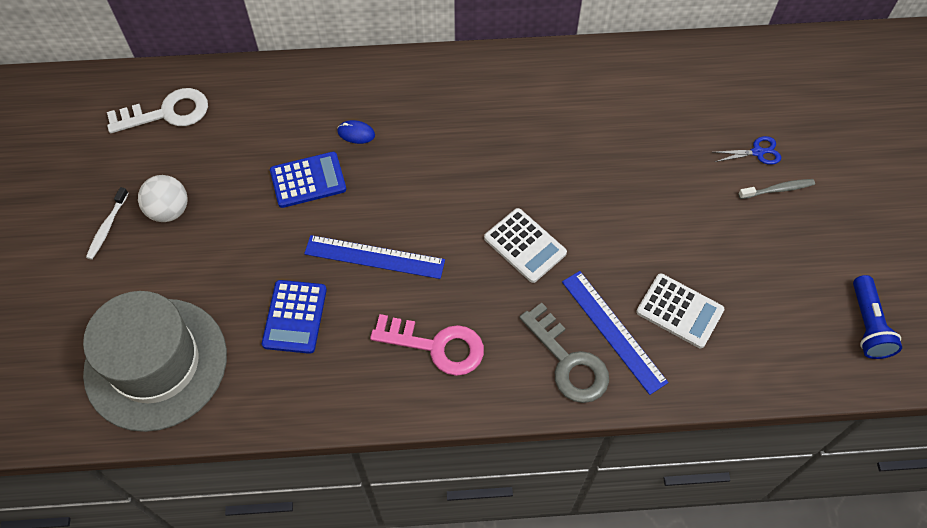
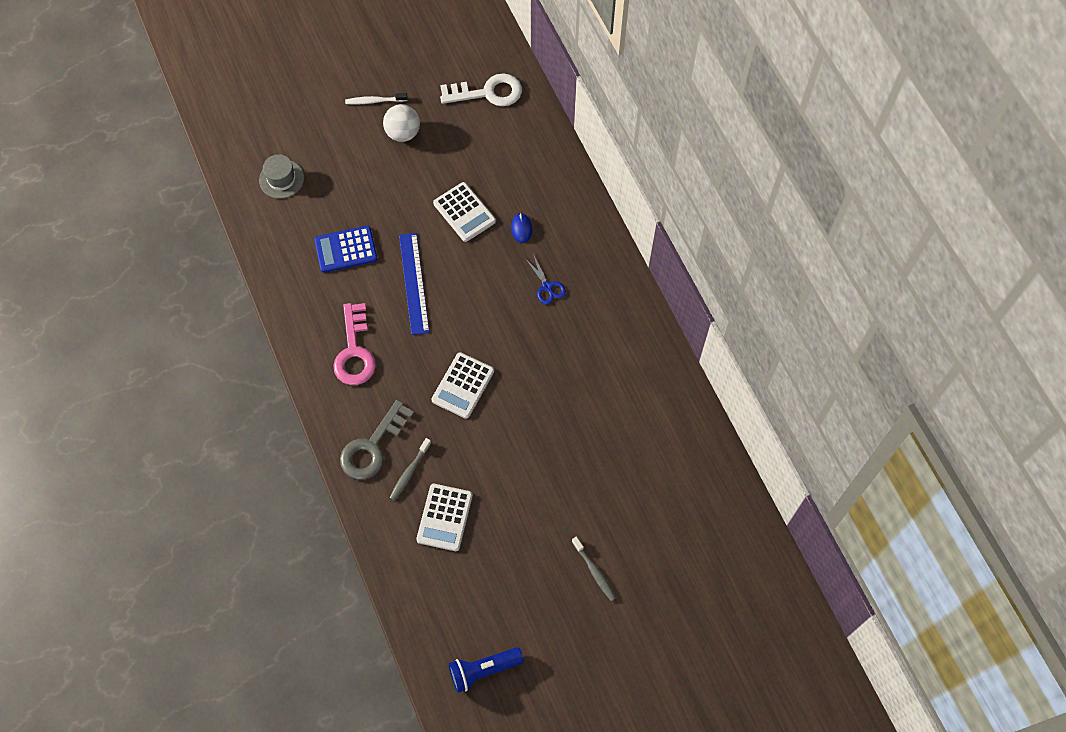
camera: 70 degrees right, 5 degrees up
(156, 363) = (281, 179): grey hat -> grey hat, size x0.44
(166, 113) = (487, 92): white key -> white key turned 60 degrees counterclockwise
(308, 180) = (464, 212): blue calculator -> white calculator
(613, 331) = (409, 472): blue ruler -> grey toothbrush
(758, 152) = (628, 546): blue scissors -> blue scissors (547, 287)

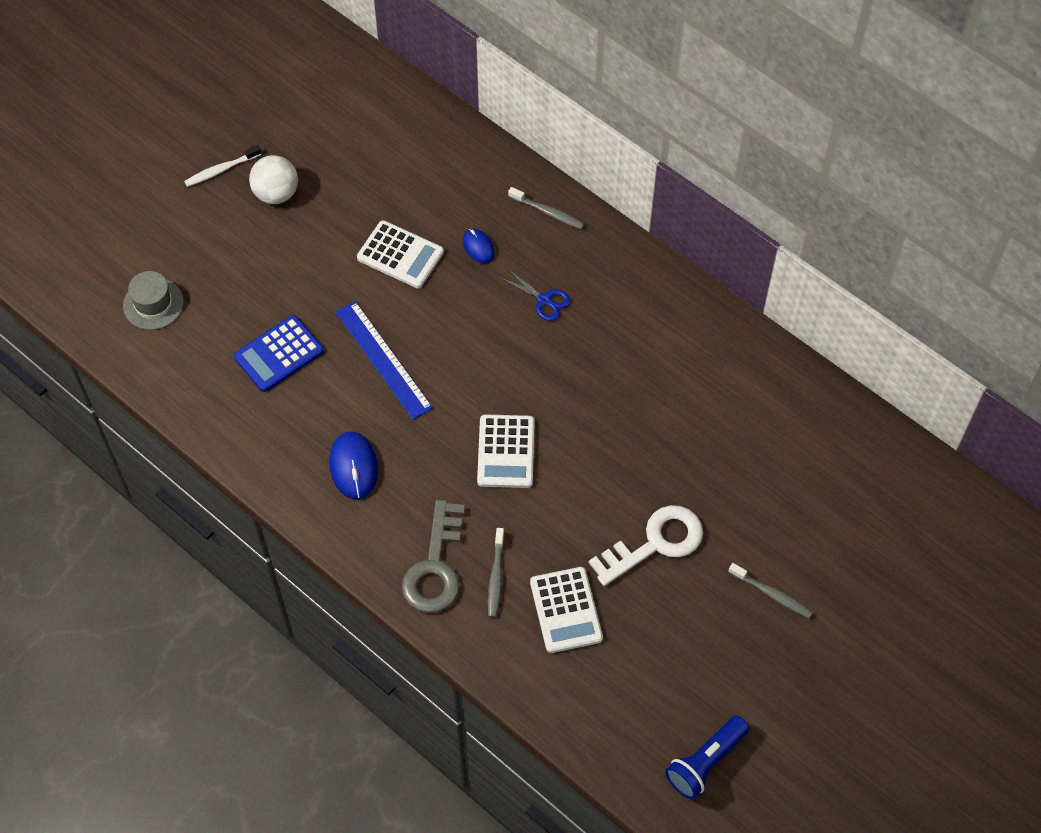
camera: 25 degrees left, 5 degrees down
(354, 351) = (353, 466): pink key -> blue mouse
(487, 92) = (354, 109): white key -> white key (655, 543)
(583, 223) = (547, 212): none -> grey toothbrush

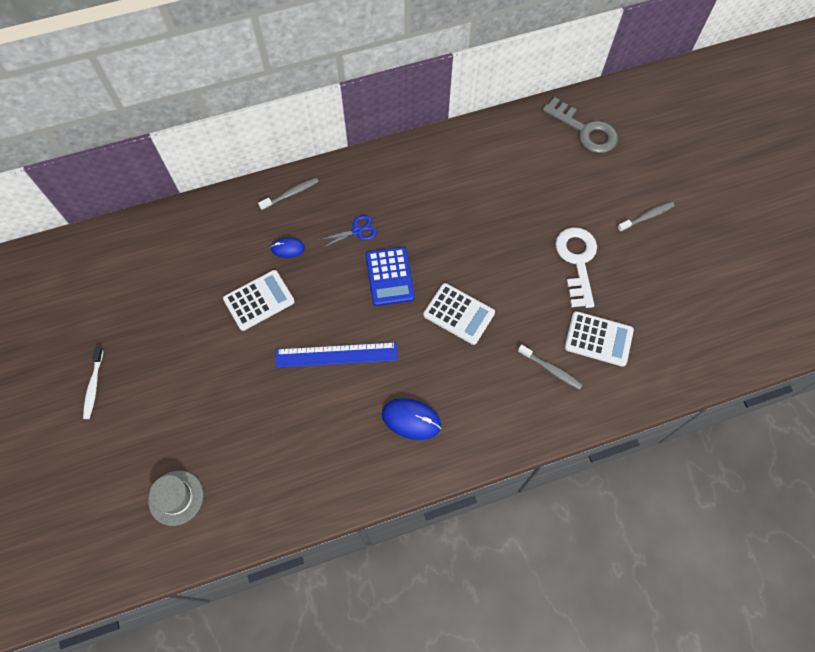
camera: 60 degrees left, 5 degrees up
(276, 193) = (145, 357): white ball -> none
(279, 354) = (284, 425): blue calculator -> blue calculator (389, 276)
(435, 566) = (522, 404): grey key -> grey key (584, 130)
(705, 762) = (745, 314): blue flashlight -> none

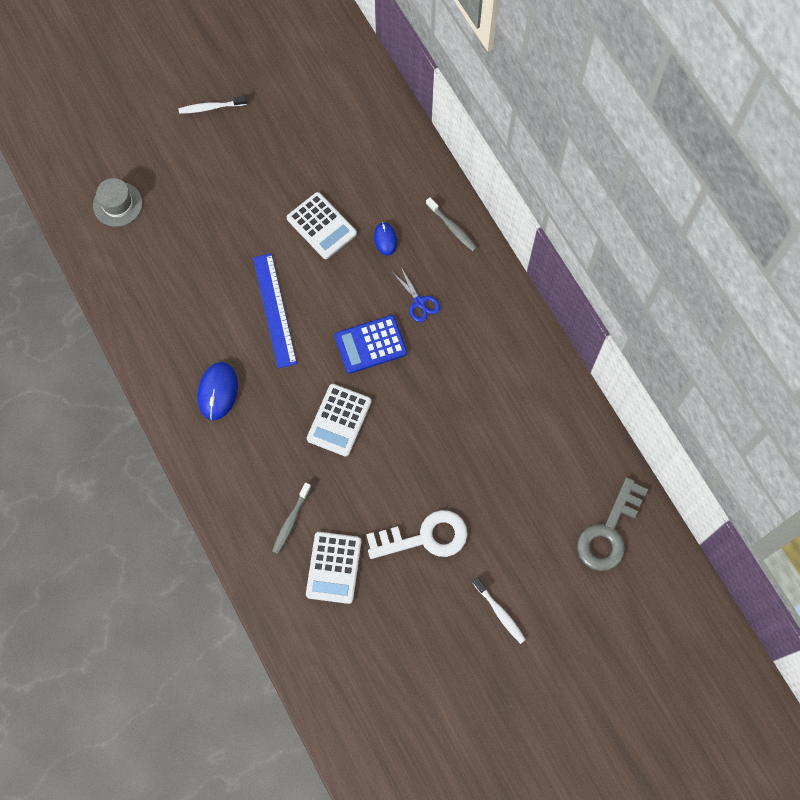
camera: 80 degrees right, 5 degrees up
(646, 217) = (499, 612): grey toothbrush -> white toothbrush

